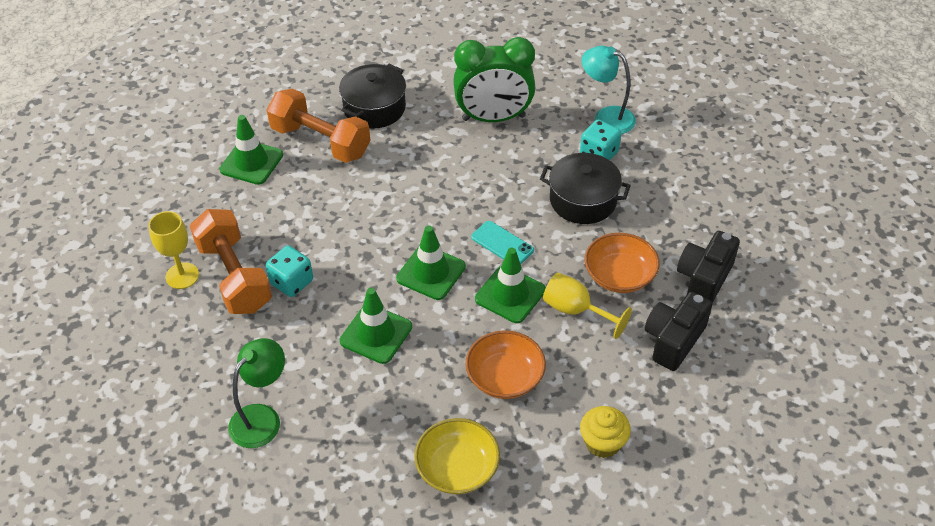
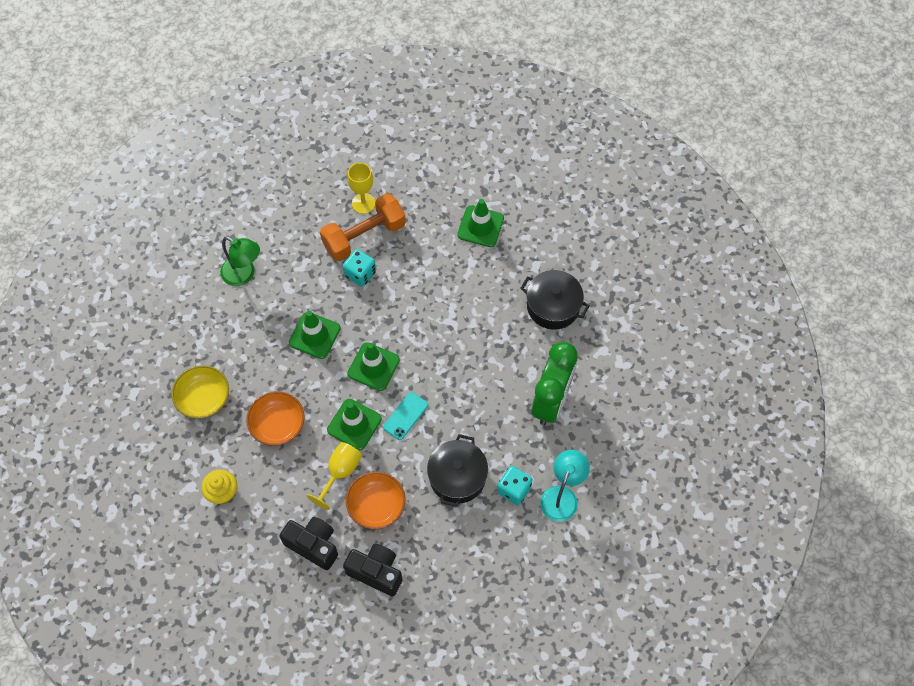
camera: 85 degrees right, 15 degrees up
(320, 142) = (508, 271): orange dumbbell -> none
(493, 118) = (551, 401): green clock -> green clock turned 150 degrees counterclockwise

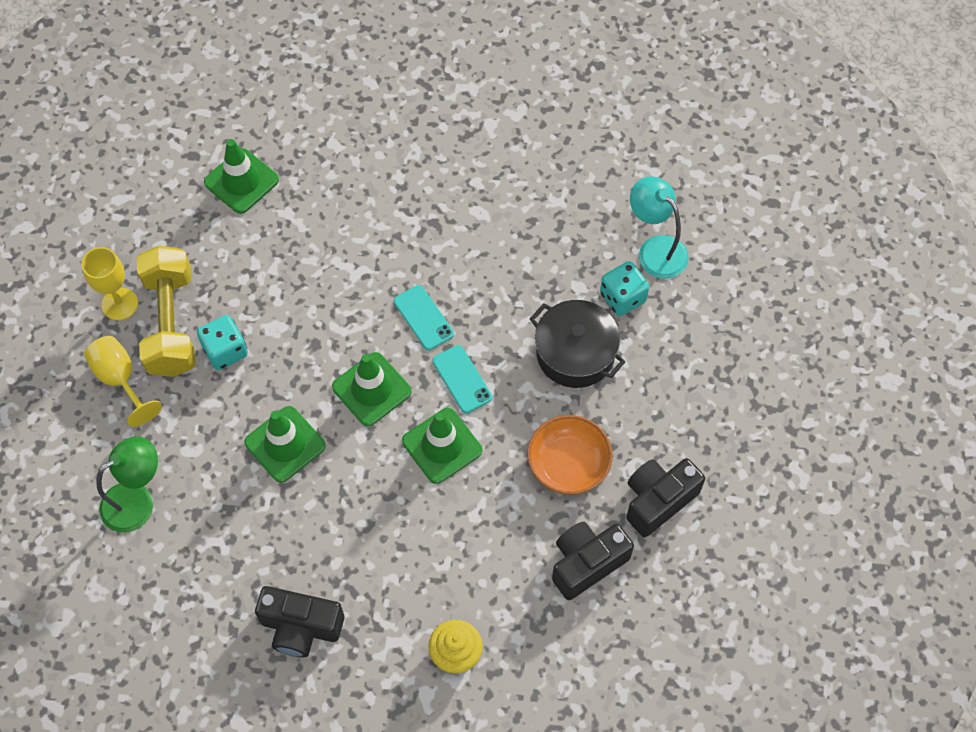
camera: 65 degrees left, 0 degrees up
(203, 398) = (301, 627): yellow bowl -> black camera
(278, 424) = (392, 542): orange bowl -> none
(340, 472) = (501, 490): yellow goblet -> yellow goblet (120, 379)
(364, 236) = (171, 323): orange dumbbell -> yellow dumbbell
(437, 374) = (423, 318): none -> turquoise phone
(551, 401) = (527, 208): green clock -> none
(553, 306) = (401, 150): black pot -> none

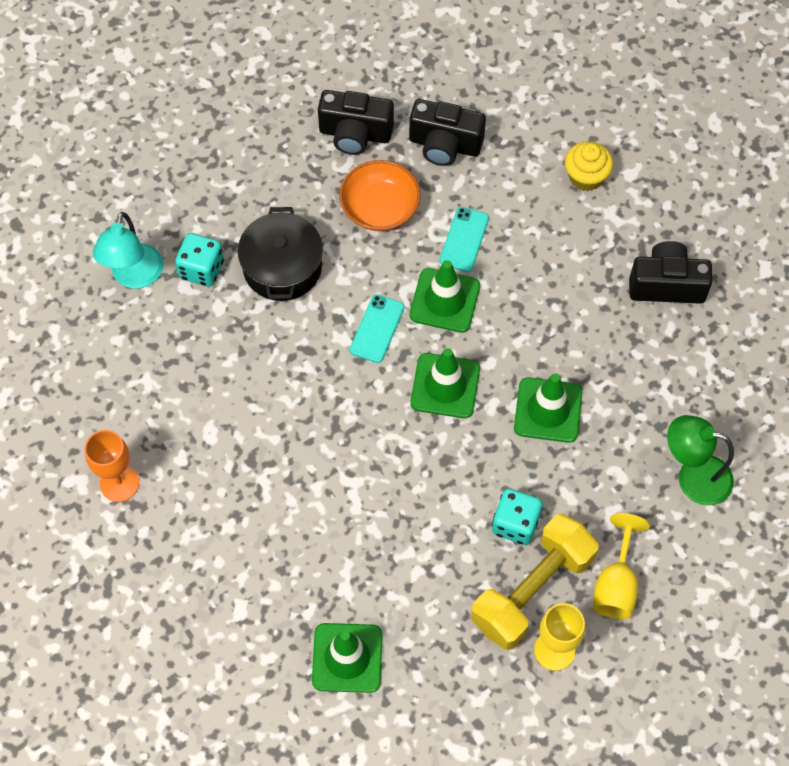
camera: 130 degrees left, 0 degrees up
(301, 627) = (666, 285): black camera -> black camera turned 60 degrees counterclockwise
(423, 318) = (348, 398): turquoise phone -> turquoise phone (464, 239)
(492, 135) = (119, 483): none -> orange goblet

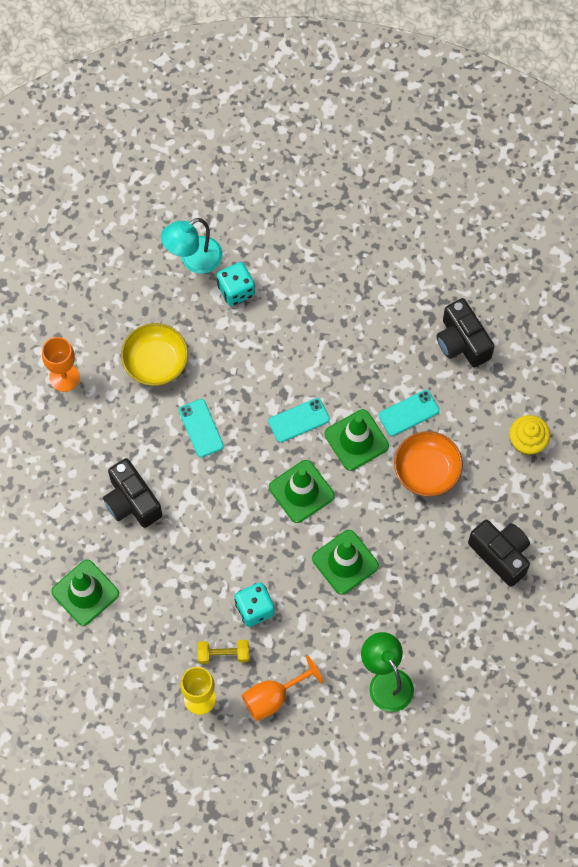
camera: 45 degrees right, 5 degrees up
(193, 393) = (155, 362): none -> yellow bowl
(282, 267) = (283, 332): black pot -> none
(297, 413) = (201, 428): none -> turquoise phone
(355, 134) = (414, 285): black camera -> black camera (132, 501)
(380, 208) = (379, 347): orange bowl -> orange bowl (426, 470)
(532, 590) = (223, 654): yellow dumbbell -> yellow dumbbell, size x0.48
(616, 584) = (273, 697): yellow goblet -> orange goblet

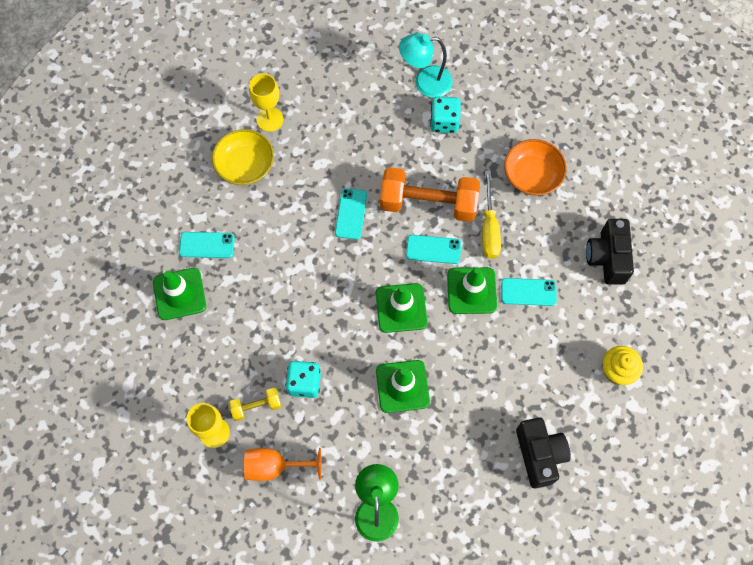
camera: 30 degrees right, 0 degrees up
(64, 377) = (270, 119): orange goblet -> yellow goblet
(81, 532) = (207, 245): none -> turquoise phone
(132, 501) = (261, 242): black camera -> none
(155, 362) = (347, 144): yellow bowl -> yellow bowl (245, 165)
(223, 654) = (256, 406): yellow dumbbell -> yellow dumbbell turned 45 degrees counterclockwise
(268, 378) = (428, 203): none -> orange dumbbell
(338, 372) = (489, 228): none -> yellow screwdriver
(426, 470) = (516, 347): orange bowl -> orange bowl (532, 175)

